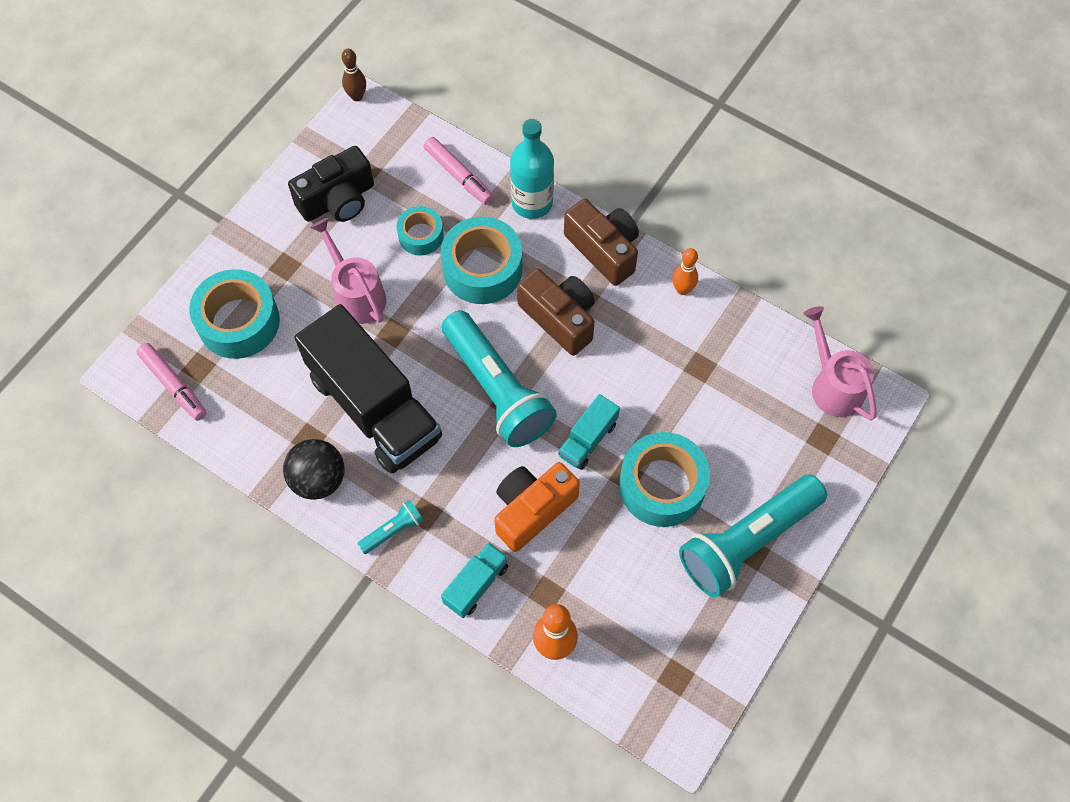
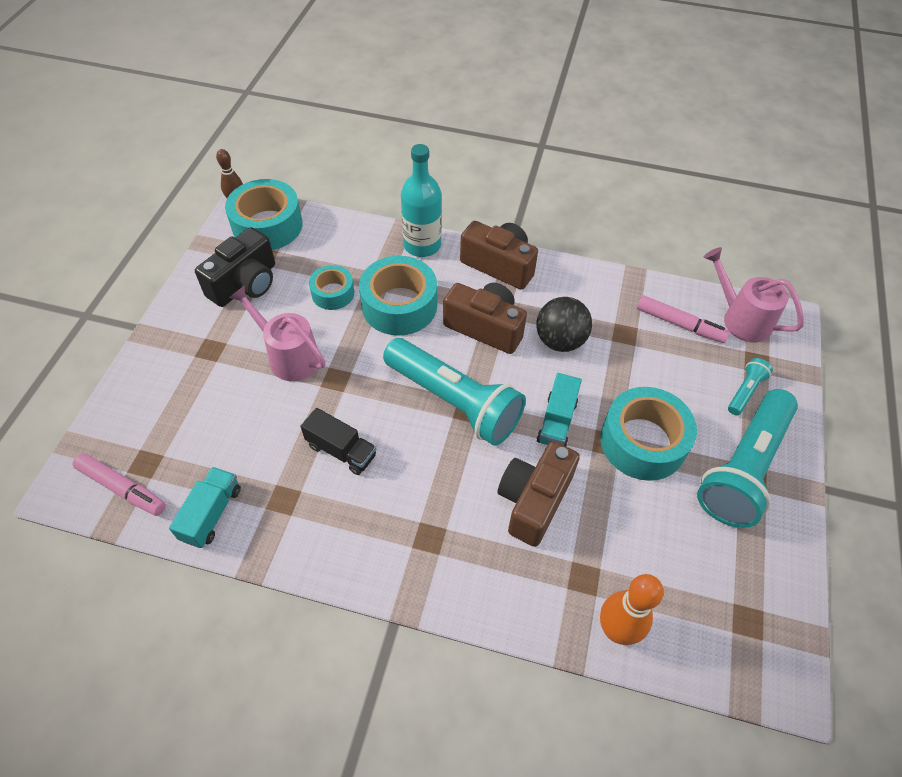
camera: 20 degrees left, 10 degrees down
(239, 322) = (177, 410): turquoise tape -> turquoise tape (267, 225)
(318, 479) = (306, 537): black ball -> black ball (560, 341)
(374, 407) = (341, 450): black truck -> black truck, size x0.44
(393, 530) = (403, 564): turquoise flashlight -> turquoise flashlight (745, 391)
(458, 175) = (349, 240): pink marker -> pink marker (679, 324)
(476, 584) = (510, 593): turquoise truck -> turquoise truck (211, 514)
(532, 510) = (533, 500): orange camera -> brown camera
(682, 289) = (579, 278): orange bowling pin -> none

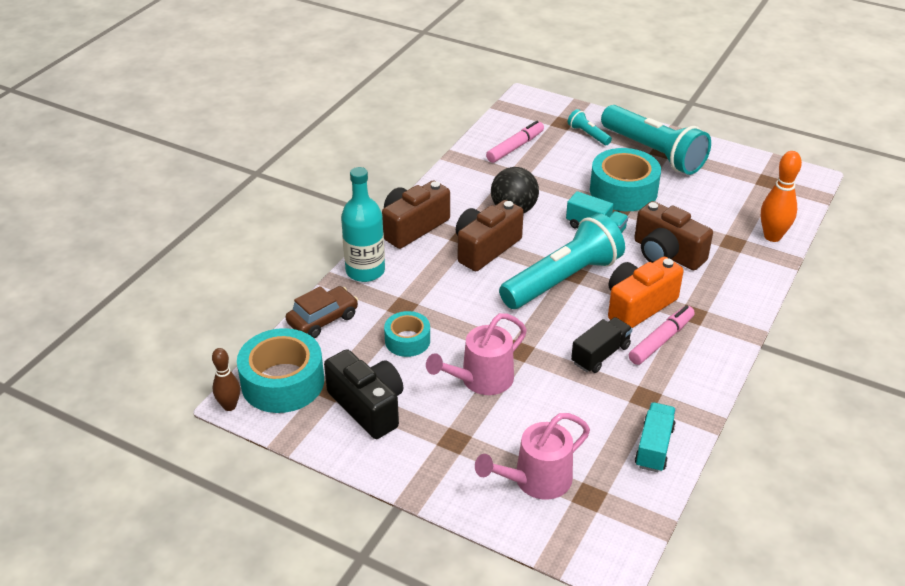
camera: 75 degrees left, 15 degrees down
(122, 488) = (616, 514): pink marker -> pink marker (661, 340)
(211, 514) = (654, 447): turquoise truck -> turquoise truck turned 75 degrees clockwise
(348, 232) = (323, 319): none -> brown car
(399, 305) = (440, 297): turquoise tape -> none
(429, 479) = (638, 306): none -> orange camera
(740, 318) = (518, 118): pink watering can -> pink watering can (535, 481)

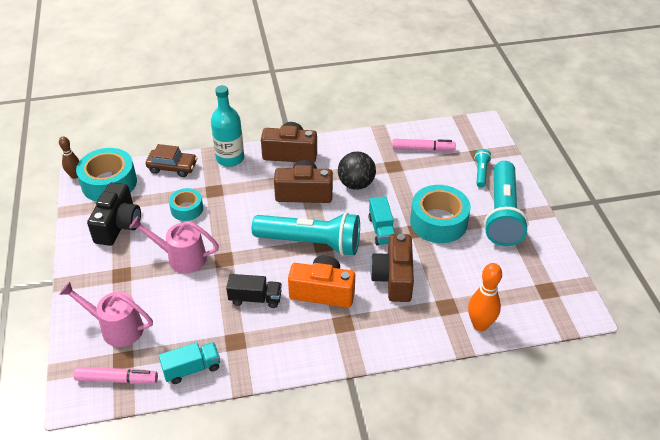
camera: 50 degrees right, 5 degrees up
(661, 340) = (299, 321): pink marker -> pink marker (117, 379)

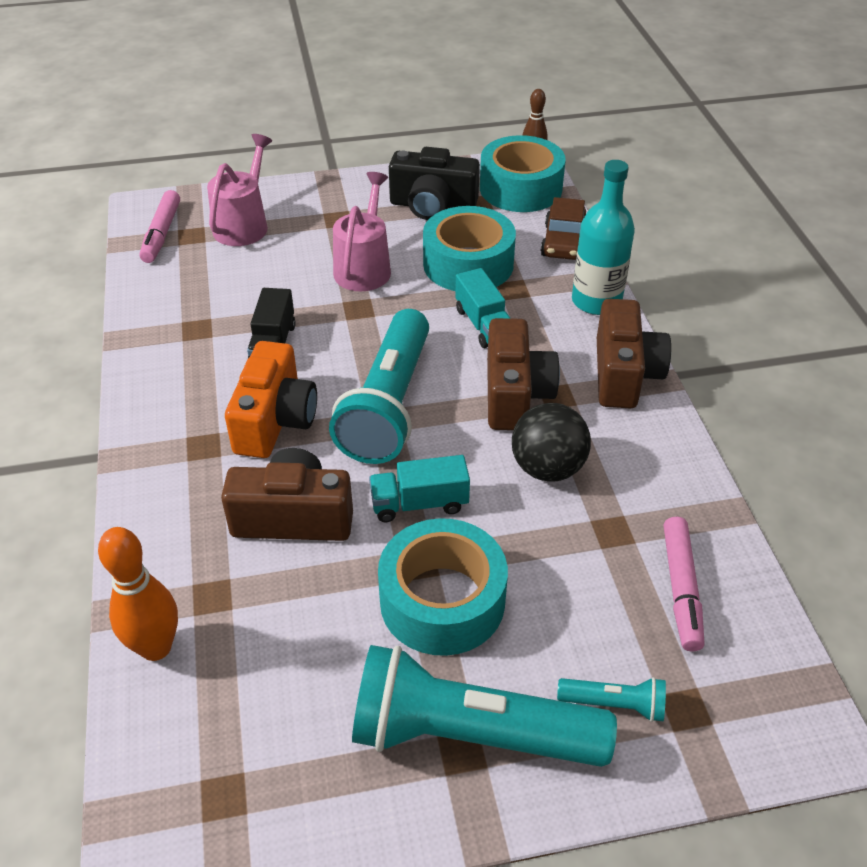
camera: 90 degrees right, 0 degrees up
(187, 209) = (468, 264): turquoise tape -> turquoise tape, size x1.74
(192, 369) = (159, 292): turquoise truck -> turquoise truck (483, 324)

